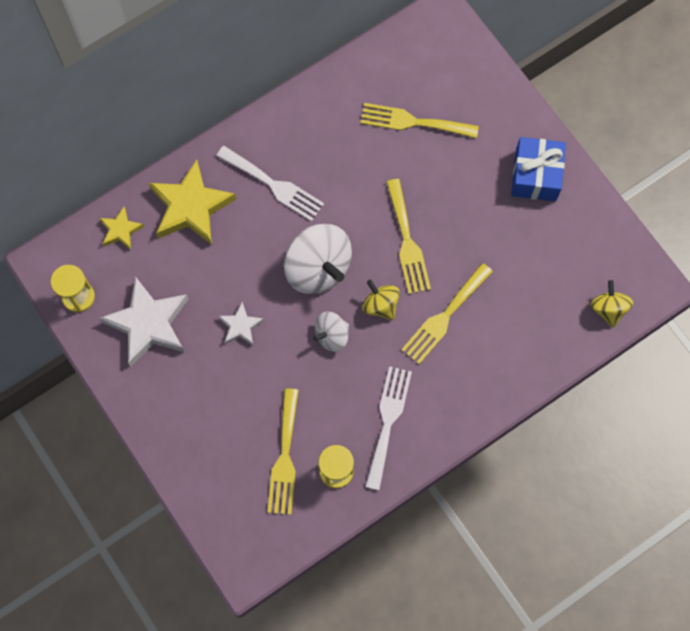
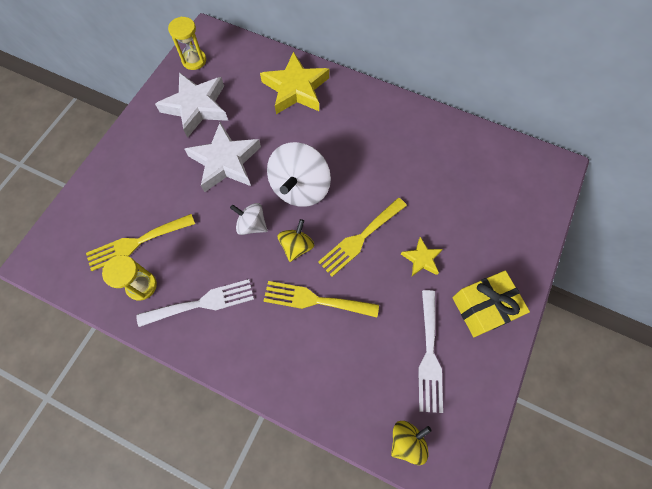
camera: 60 degrees right, 5 degrees down
(120, 230) = (254, 59): yellow star -> yellow star (421, 259)
(240, 326) = (225, 161): white star -> white star, size x1.96
(274, 185) = (345, 128): white fork -> white fork (429, 355)
(413, 122) = (459, 192): yellow fork -> none
(535, 176) = (483, 307): blue gift -> yellow gift

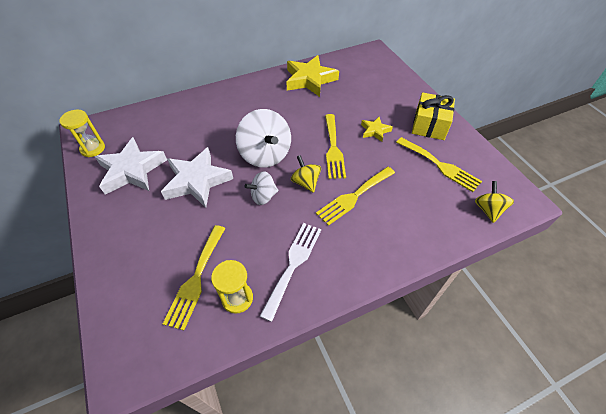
camera: 50 degrees left, 15 degrees down
(296, 89) = (192, 113): yellow star -> yellow star (310, 80)
(429, 355) = (440, 165): white fork -> yellow fork

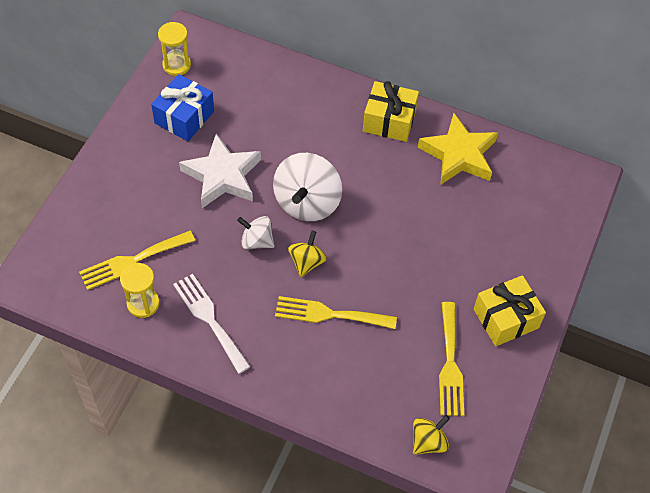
camera: 45 degrees right, 5 degrees up
(132, 170) = (184, 117): white star -> blue gift
(257, 90) = (389, 121): none -> yellow gift
(293, 264) = (209, 319): white fork -> white fork turned 105 degrees counterclockwise
(333, 148) = (375, 253): yellow fork -> none
(375, 131) = (441, 272): yellow star -> none

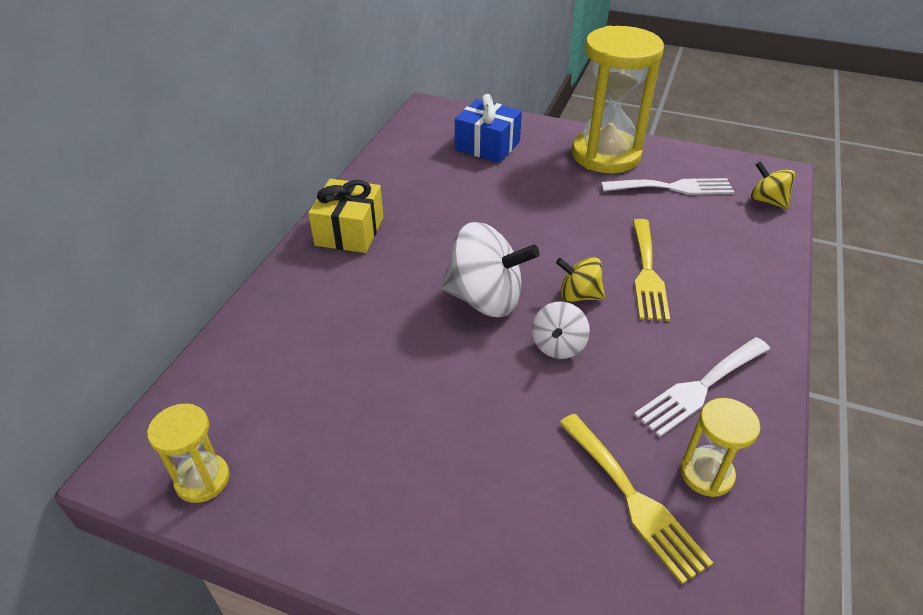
camera: 90 degrees left, 15 degrees down
(184, 117) = (327, 455): blue gift -> blue gift (487, 145)
(222, 176) = (448, 393): white star -> none
(450, 364) = (673, 187): yellow fork -> white fork
(459, 155) = (402, 180): yellow star -> none
(505, 318) = (606, 155): yellow gift -> yellow hourglass

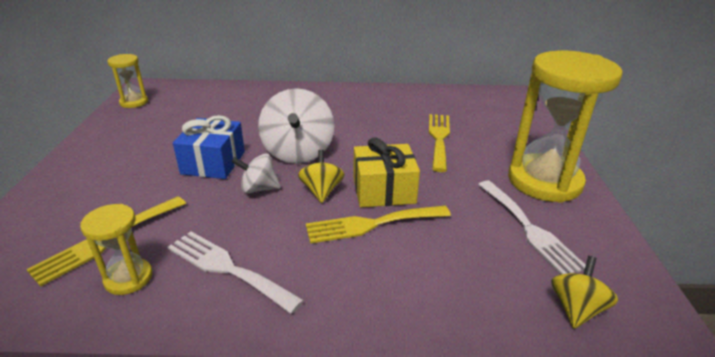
camera: 70 degrees right, 10 degrees down
(349, 231) = (342, 96): yellow gift -> yellow gift (383, 190)
(487, 145) = (492, 123): blue gift -> blue gift (213, 163)
(502, 188) = (439, 138): none -> yellow fork

